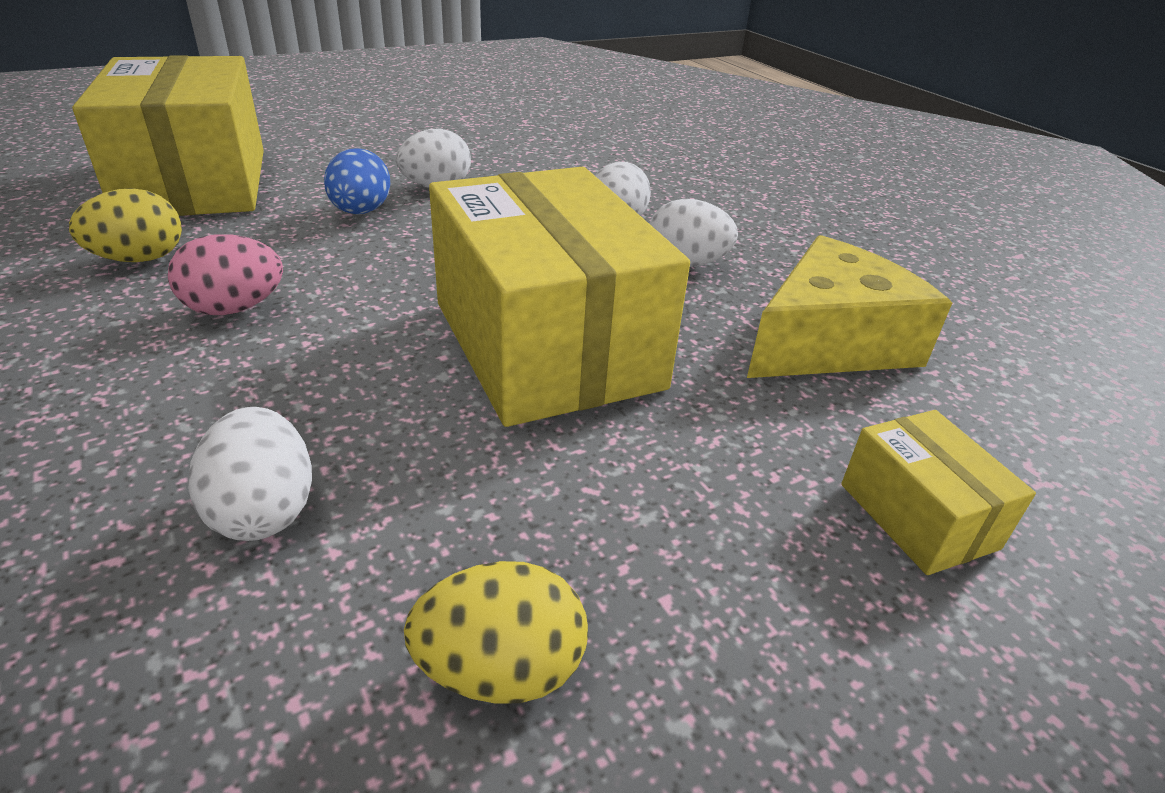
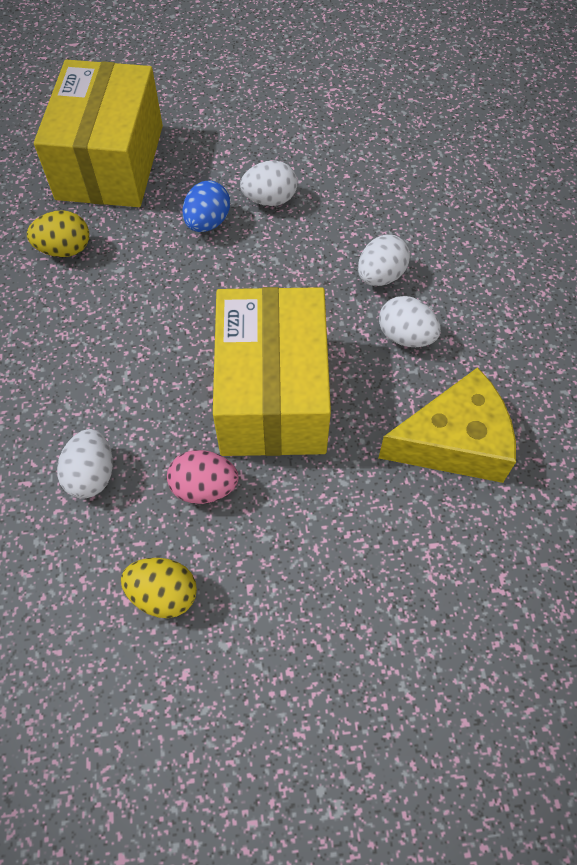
camera: 25 degrees right, 25 degrees up
(235, 308) = (108, 313): pink egg -> pink egg (204, 487)
(917, 516) = (406, 586): yellow box -> none

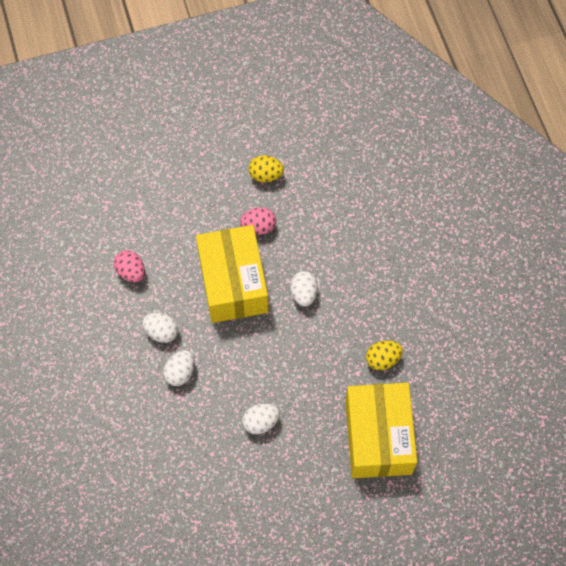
camera: 170 degrees right, 5 degrees up
(92, 475) = (318, 224): white egg -> white egg (303, 293)
(207, 222) = (297, 396): blue egg -> none
(454, 442) = (131, 272): yellow cheese -> pink egg

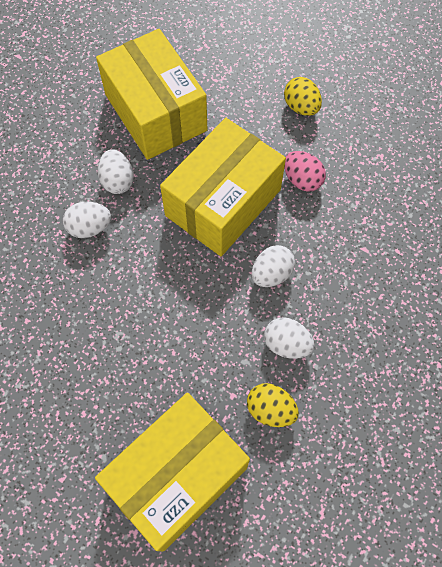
camera: 50 degrees right, 0 degrees up
(131, 272) = (156, 112): pink egg -> yellow box
(261, 422) = (97, 341): white egg -> white egg (286, 344)
(266, 175) = (361, 145): yellow egg -> yellow egg (301, 107)

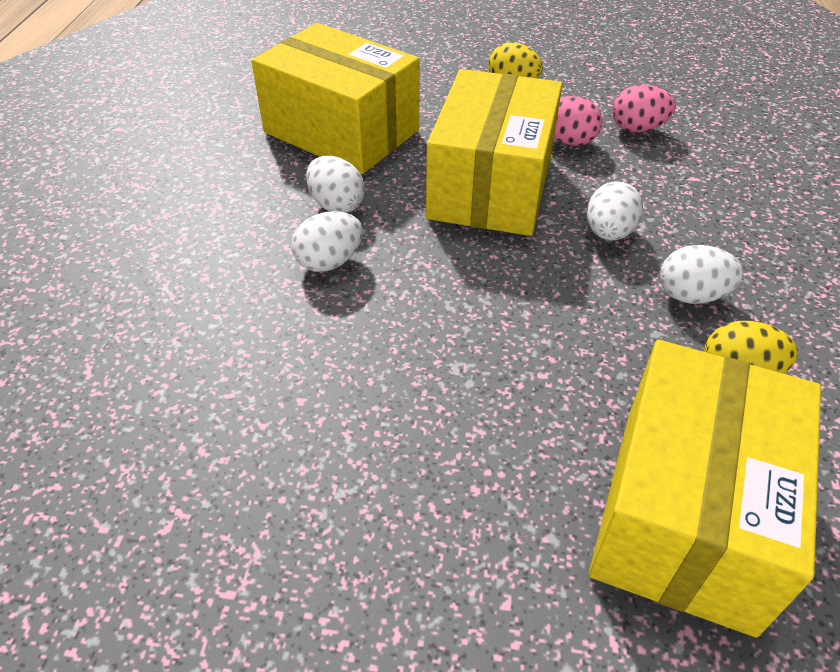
camera: 25 degrees left, 20 degrees down
(360, 187) = (637, 128): none -> pink egg

